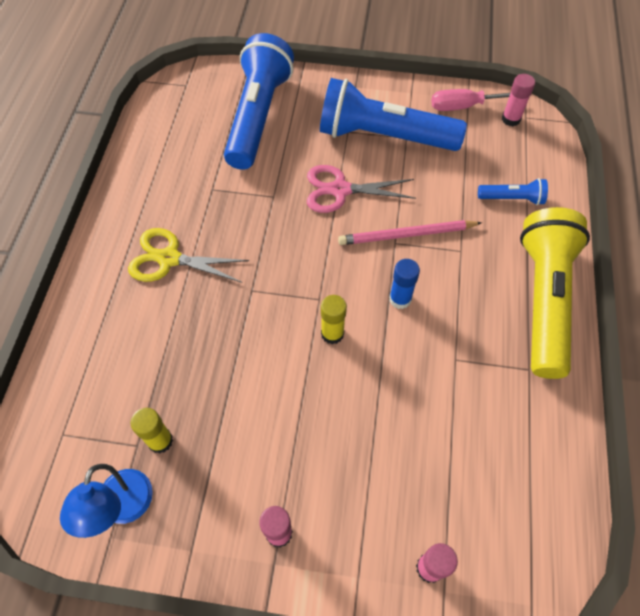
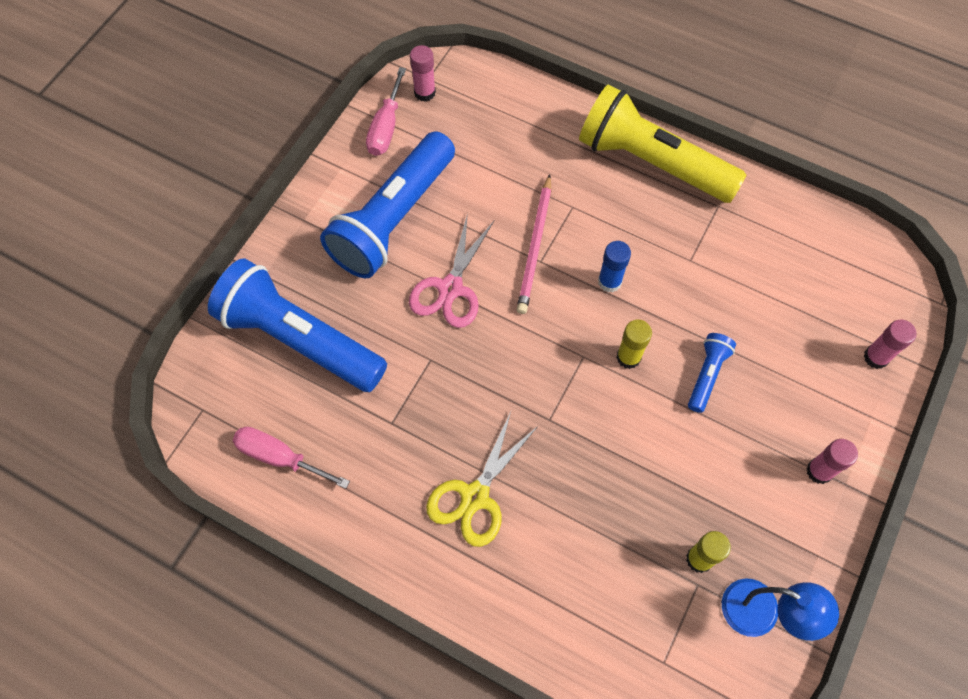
camera: 70 degrees left, 5 degrees up
(164, 135) = (280, 457): none -> pink screwdriver
(512, 198) = (527, 136): blue flashlight -> blue flashlight (707, 375)

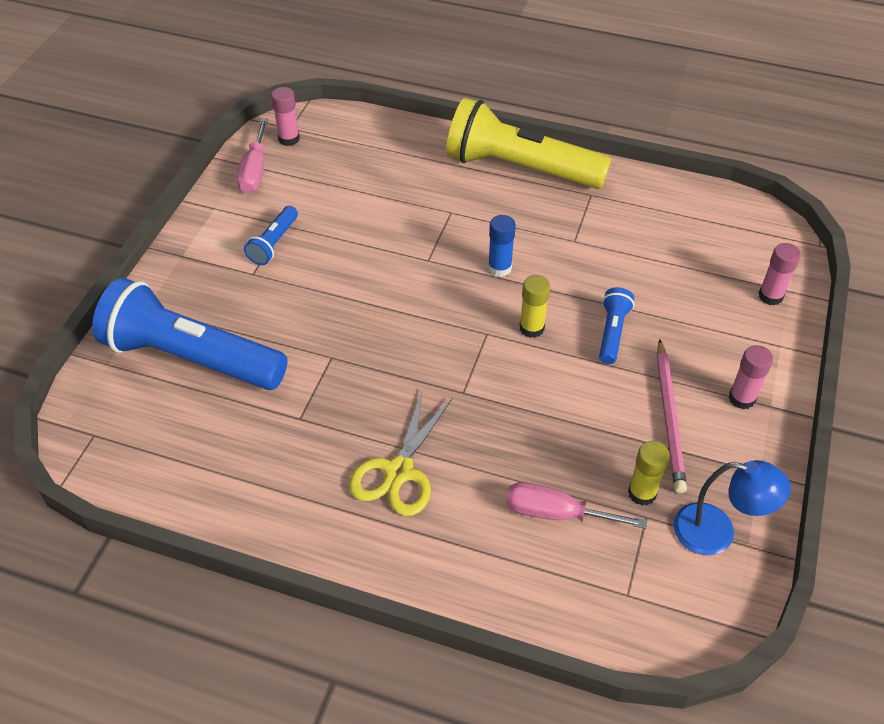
camera: 10 degrees left, 15 degrees down
(280, 457) = (184, 466): pink screwdriver -> pink screwdriver (556, 513)
(393, 219) = (274, 243): blue flashlight -> blue flashlight, size x0.44
(450, 288) = (342, 294): pink scissors -> none
(535, 247) = (420, 249): pink pencil -> pink pencil (669, 418)

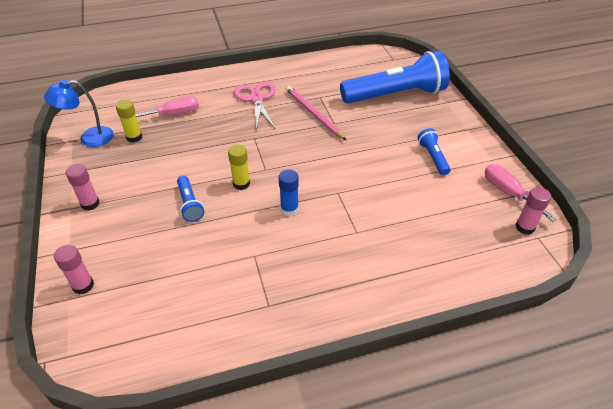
camera: 145 degrees right, 5 degrees down
(399, 471) = (256, 99): yellow scissors -> pink scissors
(520, 168) = (343, 299): yellow flashlight -> none
(669, 418) = (132, 174): pink pencil -> pink pencil (313, 114)

